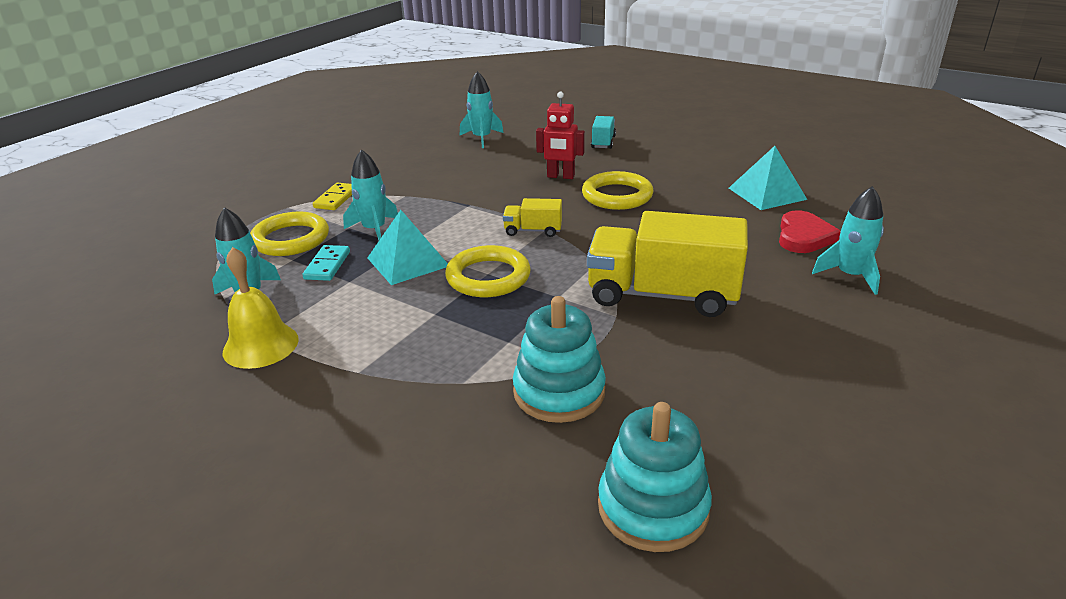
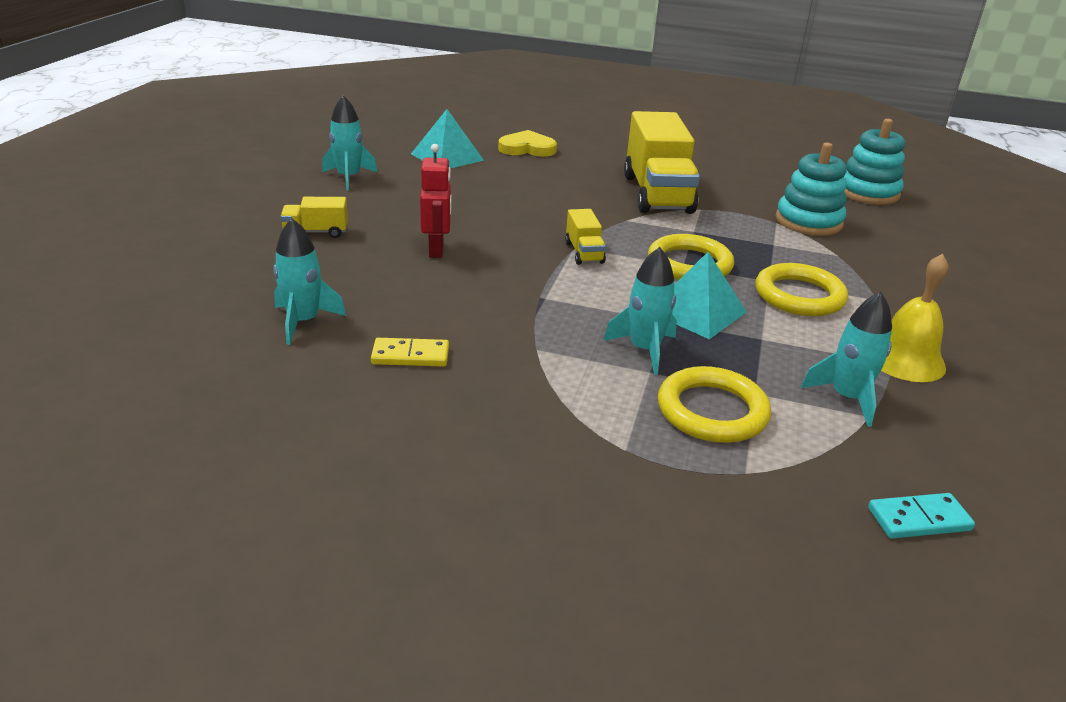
camera: 110 degrees left, 0 degrees up
(327, 265) = (745, 362): turquoise domino -> turquoise domino (919, 519)
(336, 199) = (575, 408): yellow domino -> yellow domino (410, 356)
(603, 142) = (316, 232): turquoise truck -> yellow truck
(617, 195) = (479, 217): yellow ring -> yellow ring (799, 296)
(804, 236) = (527, 148): red heart -> yellow heart
(850, 276) = (581, 139): turquoise rocket -> turquoise rocket (349, 178)

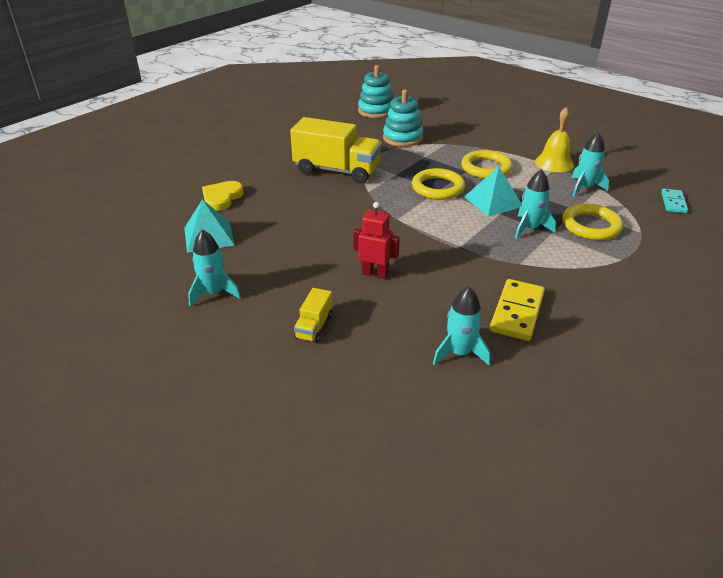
camera: 65 degrees left, 5 degrees up
(410, 356) = (517, 312): yellow domino -> yellow domino, size x1.61
(584, 252) = (407, 218): yellow truck -> none

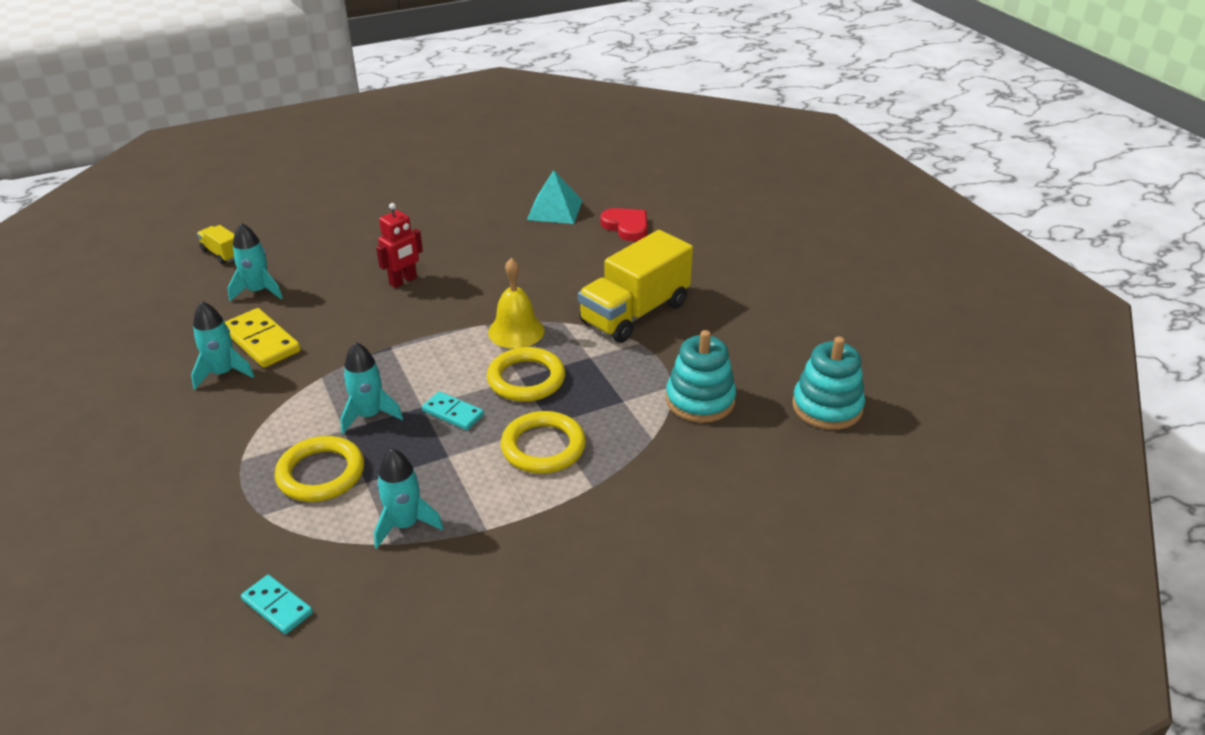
camera: 115 degrees right, 0 degrees up
(214, 293) = (461, 200): turquoise rocket -> turquoise rocket (223, 373)
(222, 198) = (626, 227): yellow heart -> red heart
(314, 327) = (369, 234): yellow truck -> yellow truck (222, 254)
(493, 201) = (453, 413): turquoise pyramid -> turquoise domino
(554, 163) = (500, 534): yellow bell -> yellow bell (516, 331)

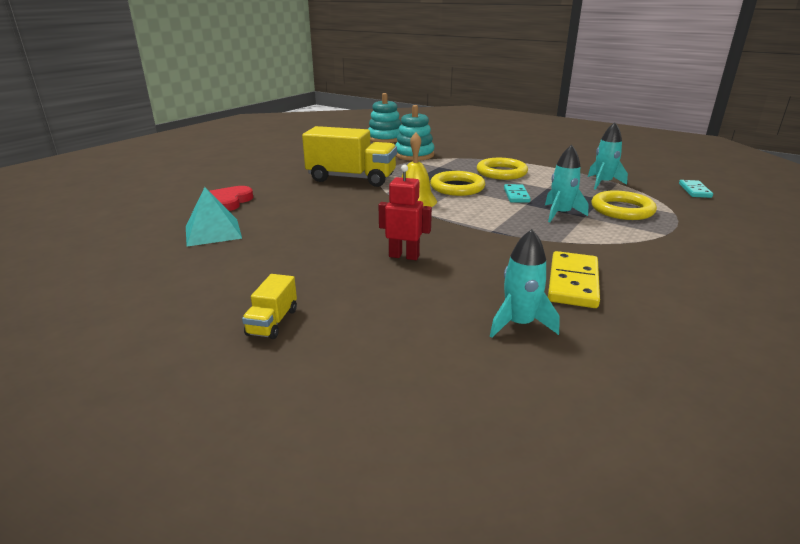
camera: 120 degrees left, 10 degrees down
(222, 254) = (494, 401): yellow truck -> yellow truck (272, 322)
(223, 373) = (631, 280): turquoise rocket -> none

